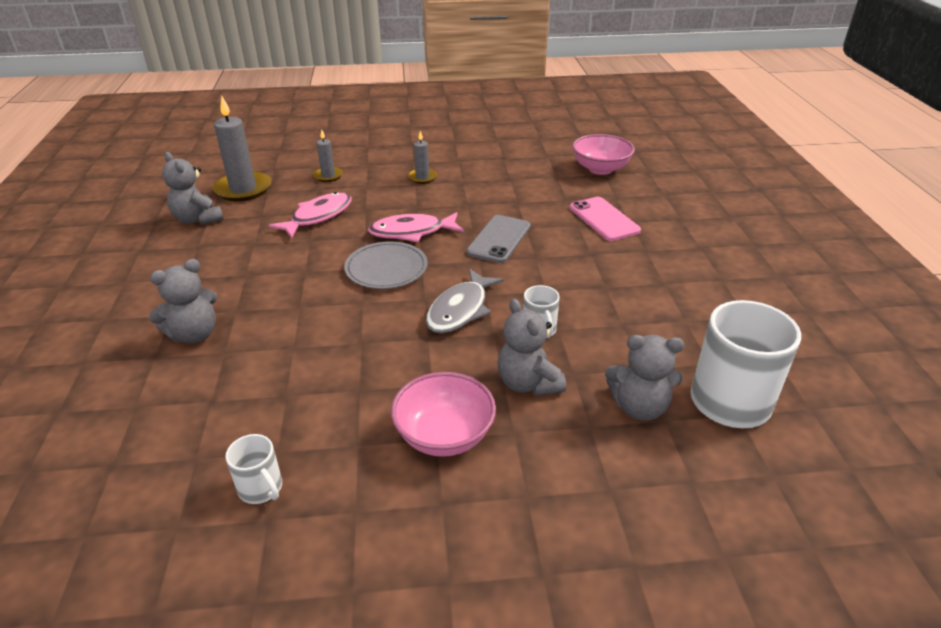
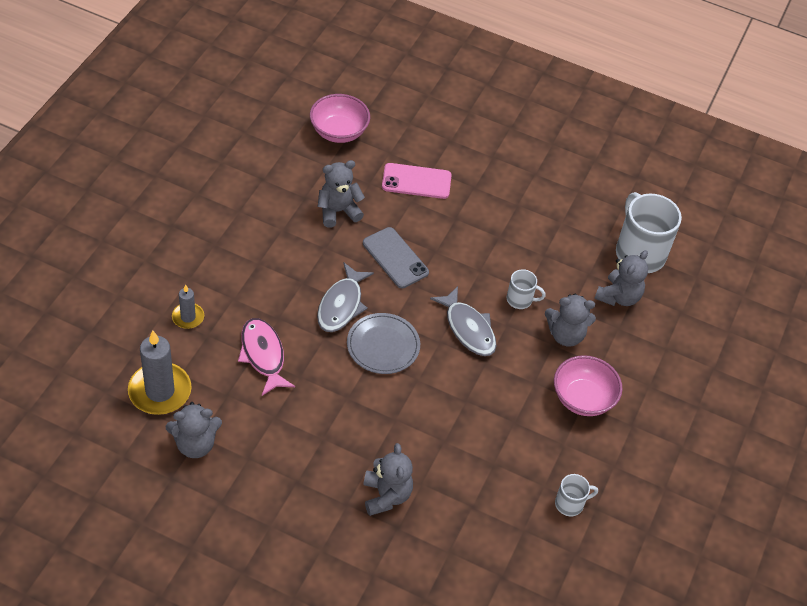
camera: 65 degrees left, 15 degrees up
(411, 232) = (341, 305): pink fish -> grey fish
(422, 177) = (251, 252): grey candle -> none
(515, 196) = (338, 211): none -> grey teddy bear

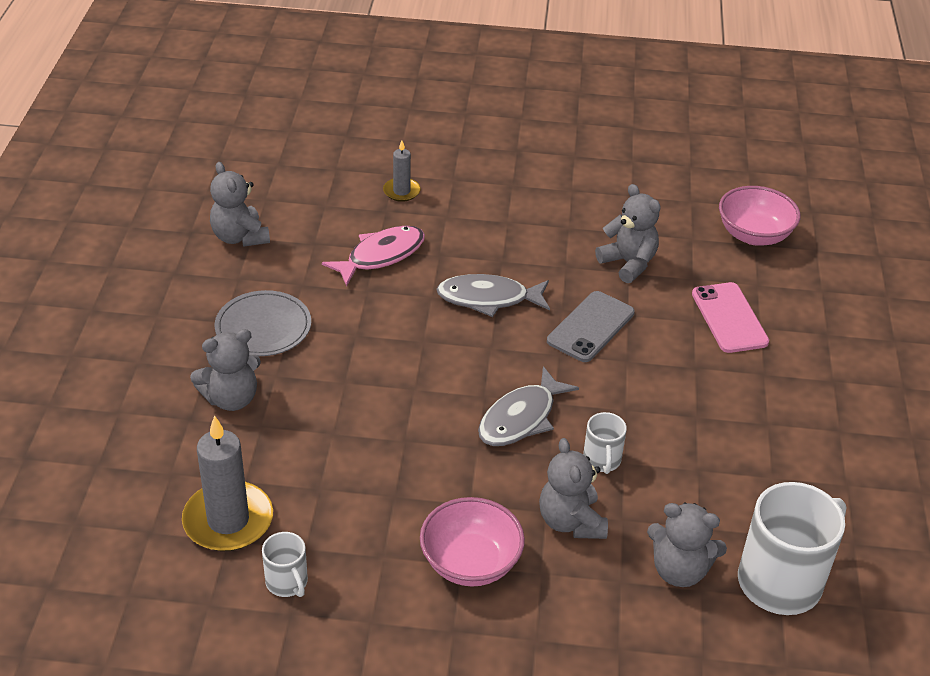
camera: 75 degrees right, 10 degrees down
(160, 391) = (296, 197): grey candle -> grey candle (228, 520)
(383, 345) = (449, 347): grey plate -> grey plate (263, 327)

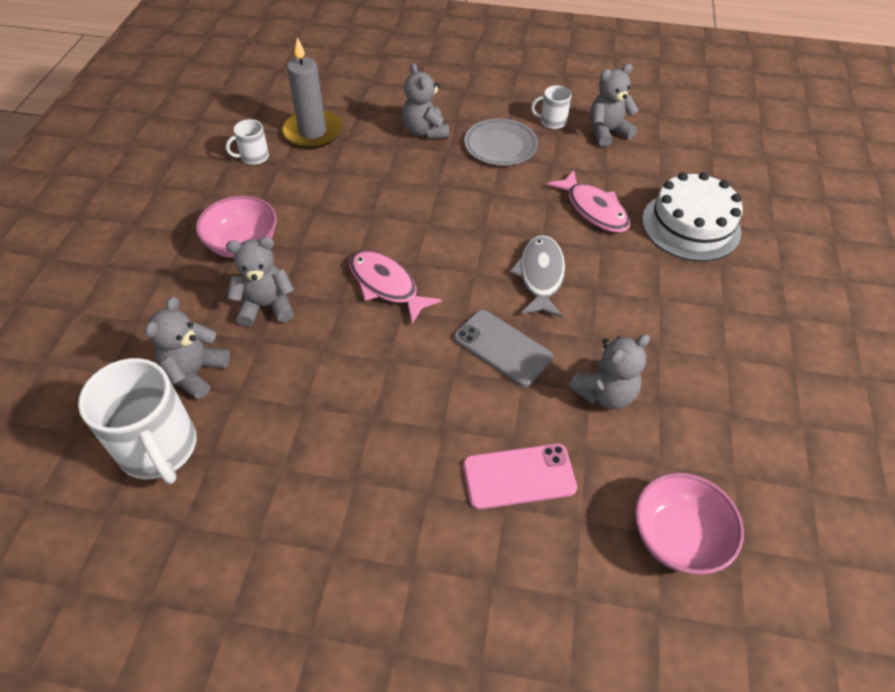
camera: 95 degrees right, 10 degrees up
(401, 191) = (691, 226): grey candle -> white cake
(521, 418) = (386, 285): grey fish -> pink fish
(602, 460) = (329, 335): white mug -> white mug (552, 122)

